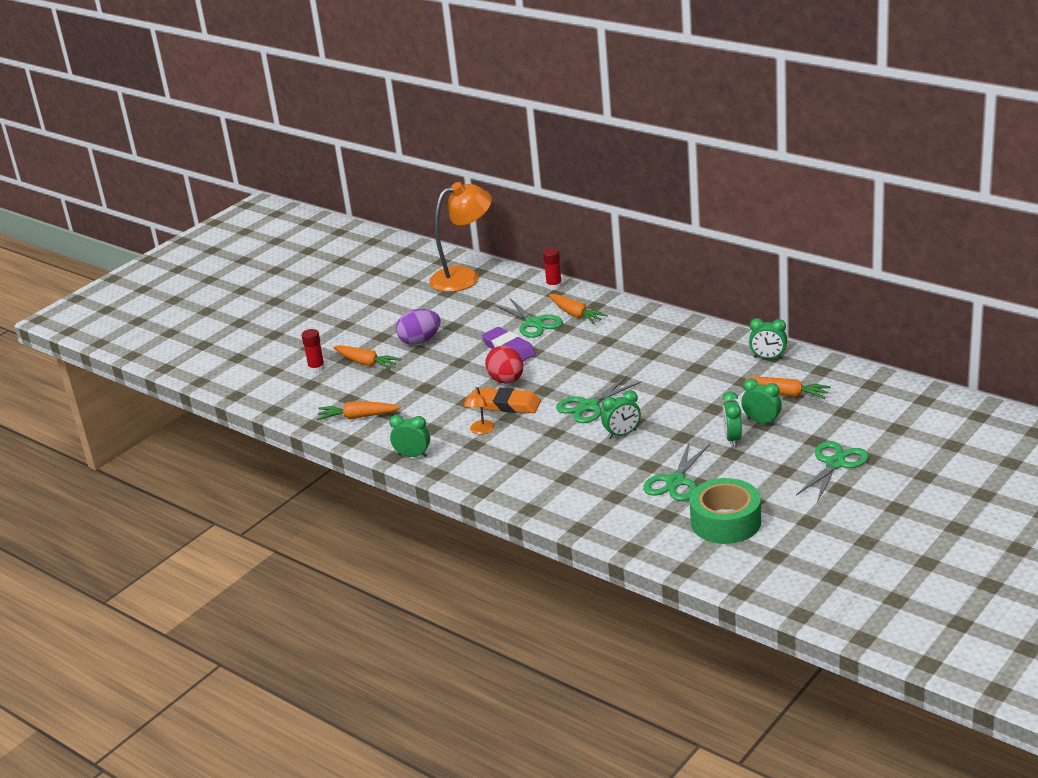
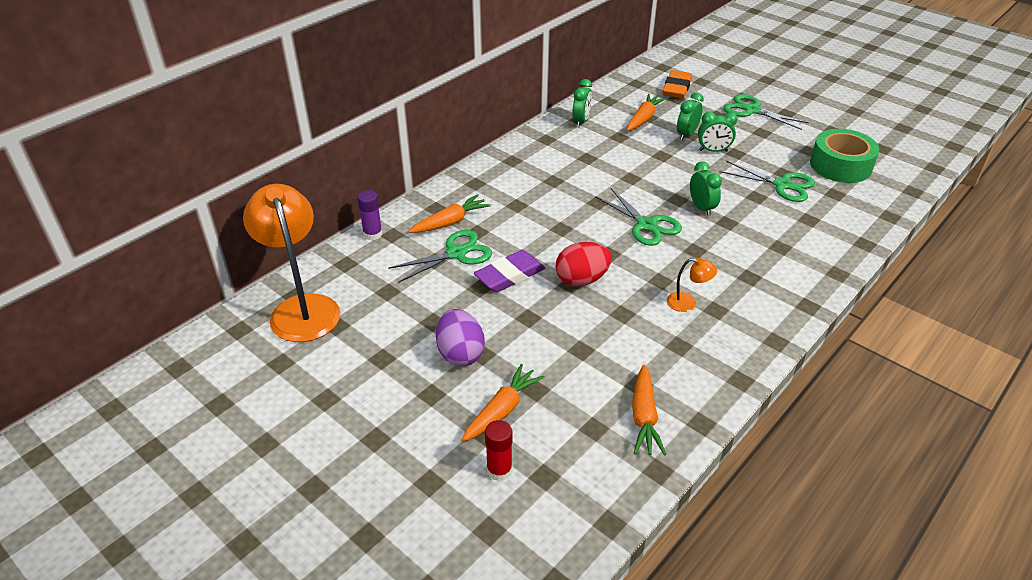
camera: 90 degrees left, 10 degrees up
(413, 455) = (738, 362): green clock -> none
(508, 405) = (635, 280): orange eraser -> orange eraser (677, 88)
(554, 286) = (373, 234): red glue stick -> purple glue stick

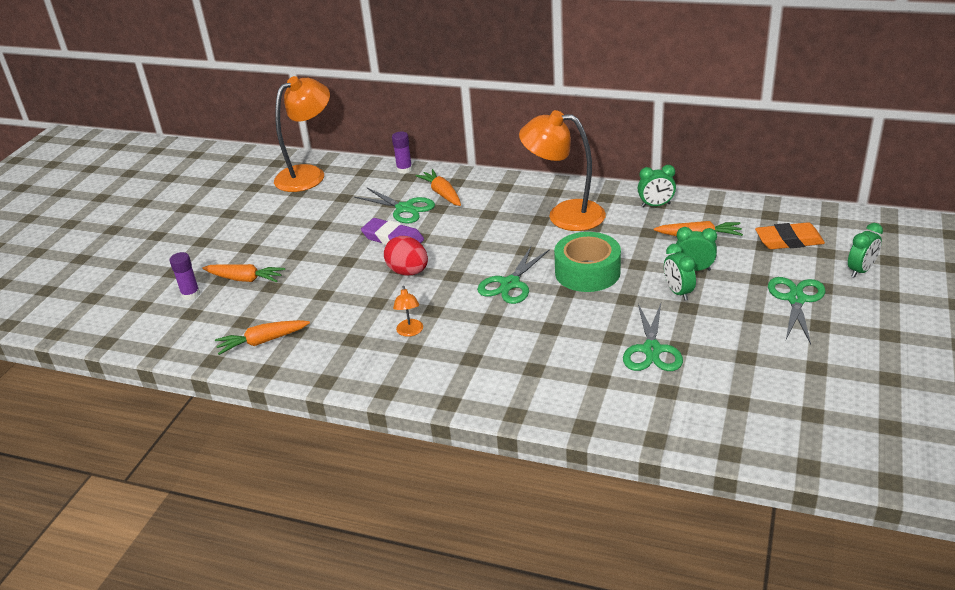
camera: 70 degrees right, 5 degrees down
(450, 222) = (442, 193): orange carrot -> orange carrot turned 150 degrees counterclockwise
(460, 353) = (293, 246): purple egg -> none
(499, 470) = (190, 294): red glue stick -> purple glue stick
(556, 166) = (564, 215): none -> orange lamp
(701, 208) = (563, 308): green clock -> green clock (860, 270)
(840, 165) = (734, 386): green tape -> green tape (587, 272)

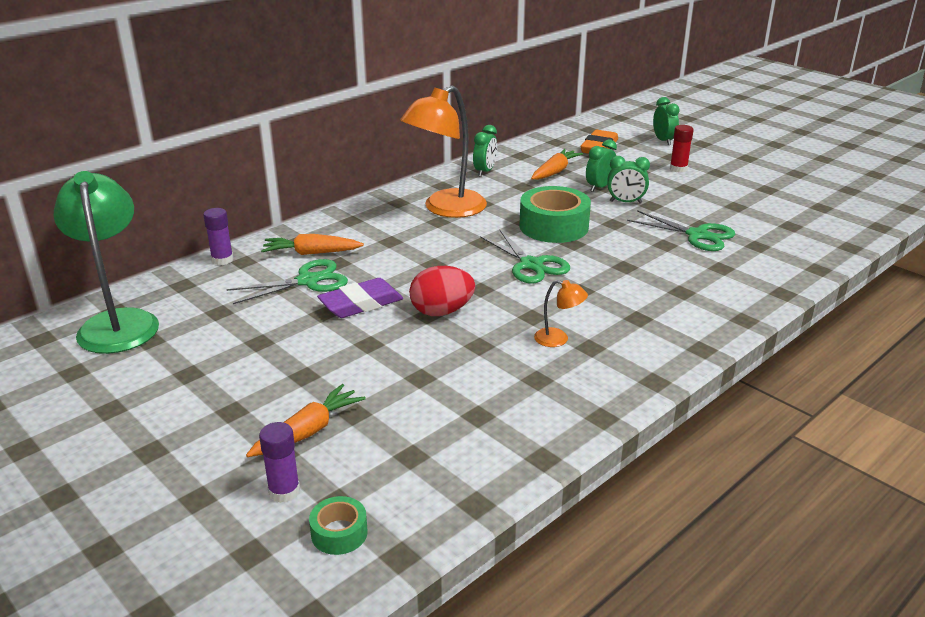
camera: 65 degrees left, 5 degrees down
(166, 325) = (339, 533): none -> green tape
(262, 341) = (475, 448): orange carrot -> none
(308, 174) = (118, 322): orange lamp -> green lamp
(796, 299) = (678, 169): green scissors -> red glue stick

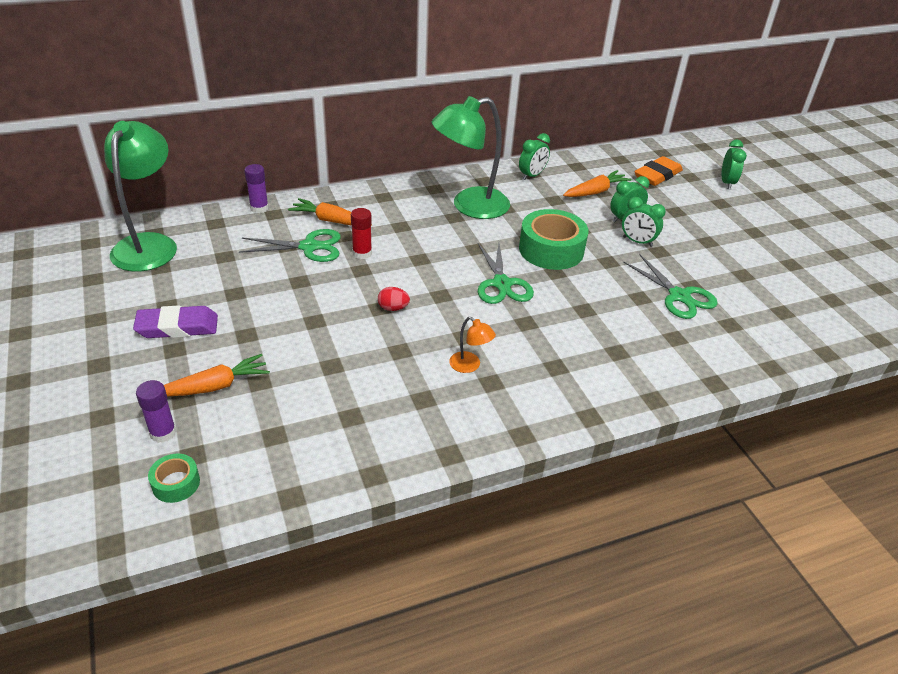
camera: 20 degrees right, 10 degrees up
(361, 303) = (335, 281): purple eraser -> purple eraser (177, 327)
(442, 311) = (393, 308): red egg -> red egg, size x0.55
(445, 209) = (469, 206): orange lamp -> green lamp
(678, 169) = (717, 218): red glue stick -> red glue stick (362, 253)

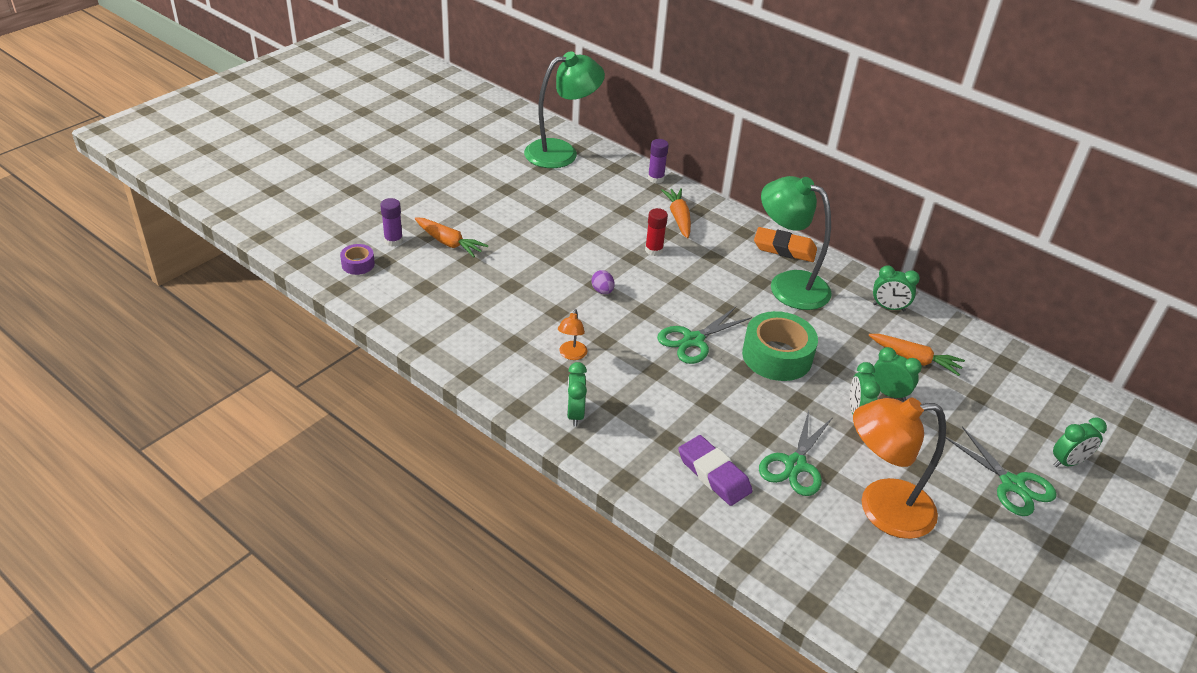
camera: 60 degrees right, 0 degrees up
(176, 483) = (358, 264): green tape -> purple tape
(177, 327) = (490, 203): purple eraser -> purple eraser (713, 474)
(309, 247) = (634, 221): green scissors -> green scissors (1012, 484)
(393, 308) = (602, 291): red egg -> purple egg
(553, 397) = (575, 414): none -> green clock
(657, 175) = (1008, 399): orange eraser -> orange eraser (784, 249)
(741, 277) = (881, 509): none -> orange lamp

